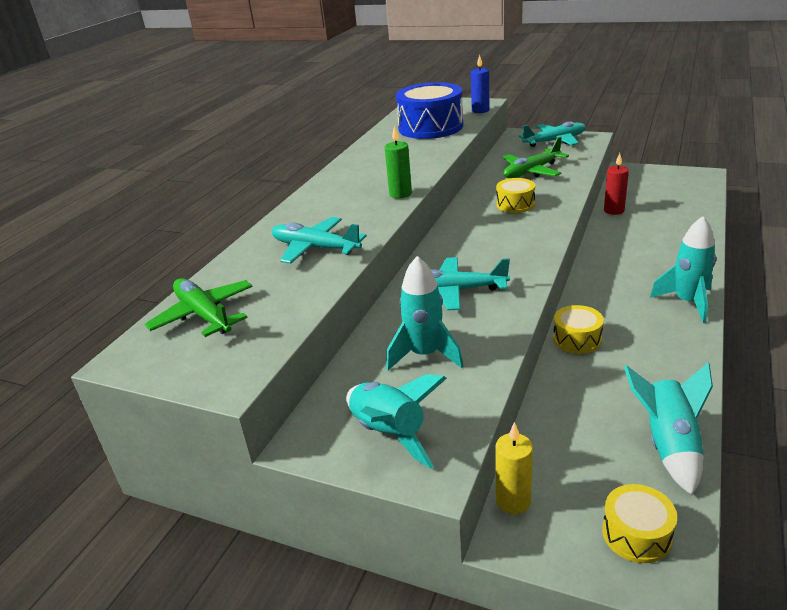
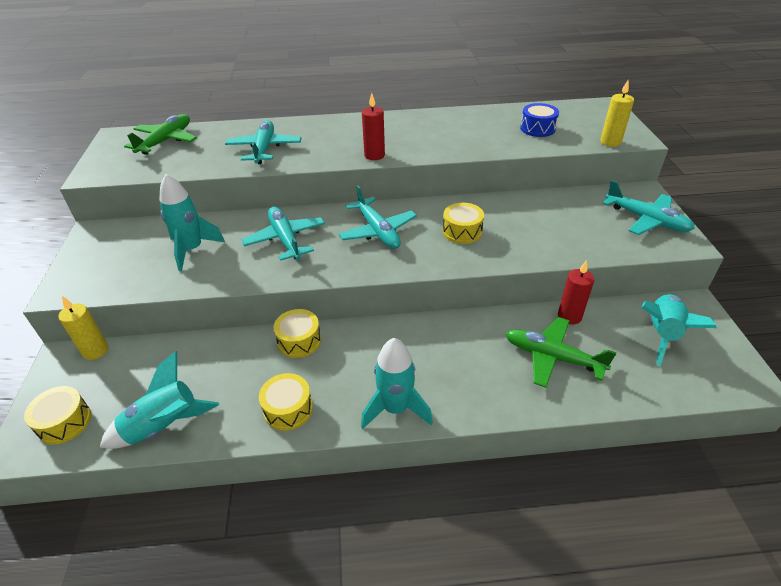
camera: 60 degrees right, 10 degrees up
(389, 433) = (102, 261): turquoise rocket -> turquoise rocket (662, 334)
(400, 194) = (374, 155): green candle -> red candle
(430, 127) = (537, 128): blue drum -> blue drum, size x0.50
(480, 110) = (610, 142): blue candle -> yellow candle
(482, 240) = (378, 231): none -> turquoise plane
(531, 171) = (547, 223): green plane -> green plane (552, 357)
(669, 359) = (288, 409): none -> yellow drum

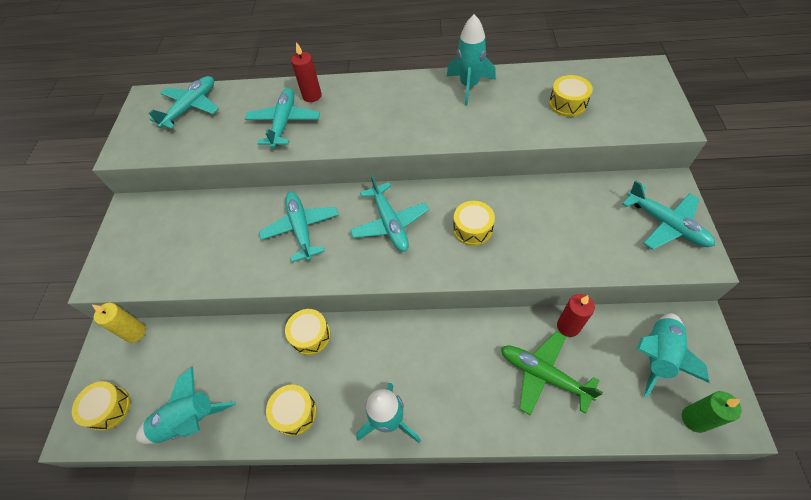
camera: 10 degrees right, 15 degrees up
(166, 141) = (191, 107): green plane -> turquoise plane
(192, 250) = (215, 237): turquoise rocket -> turquoise rocket (469, 86)
(374, 155) = (391, 137): red candle -> red candle (312, 96)
(537, 128) = (567, 104): blue drum -> yellow drum
(610, 142) = (643, 128): yellow candle -> none
(711, 382) = (694, 419): none -> green candle

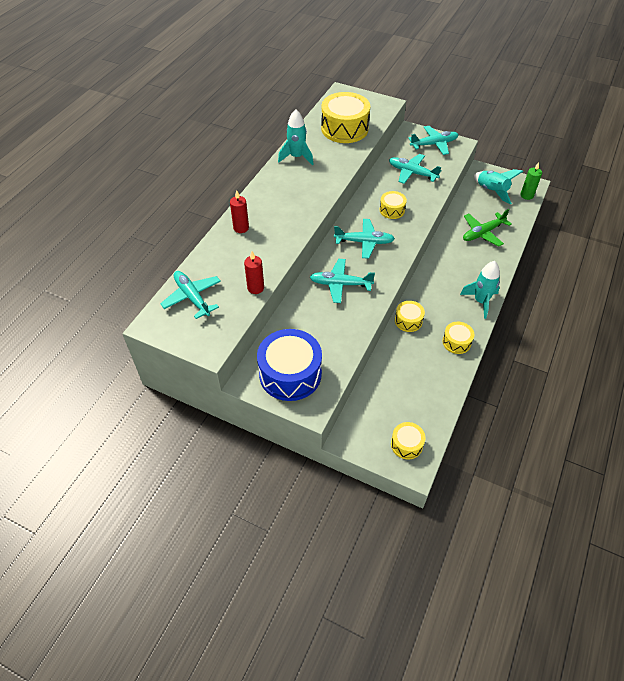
camera: 70 degrees left, 5 degrees down
(135, 332) = (351, 420): yellow candle -> none
(146, 239) = (290, 374): none -> blue drum
(189, 421) = (438, 397): turquoise rocket -> none
(284, 123) = (258, 249): turquoise plane -> turquoise plane (412, 173)
(567, 104) = (344, 128): yellow drum -> yellow drum, size x1.98
(568, 326) = (460, 212): red candle -> red candle (255, 288)

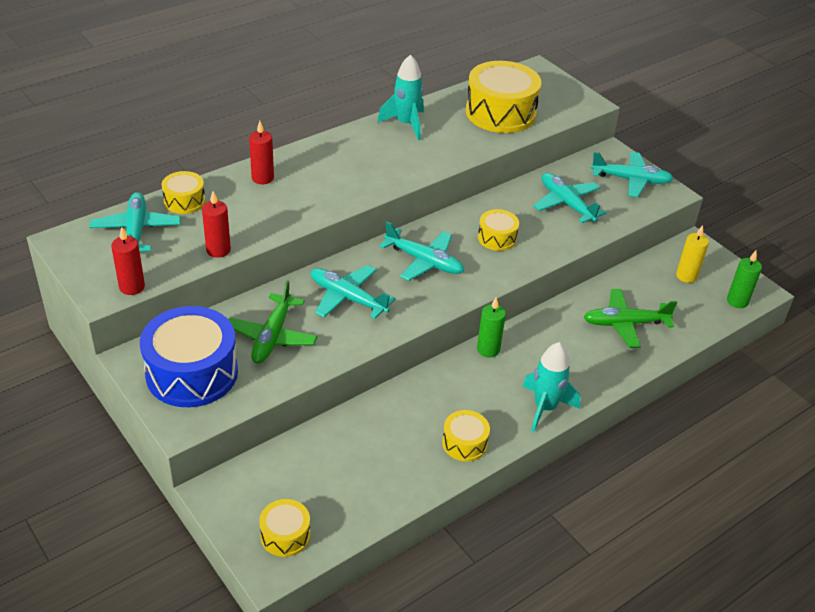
camera: 25 degrees right, 10 degrees down
(223, 336) = (132, 287): none -> red candle
(318, 328) = (272, 336): none -> green plane
(408, 321) = (420, 388): yellow drum -> yellow drum (184, 201)
(425, 280) = (488, 349): none -> green candle
(491, 191) = (686, 276): turquoise rocket -> yellow candle

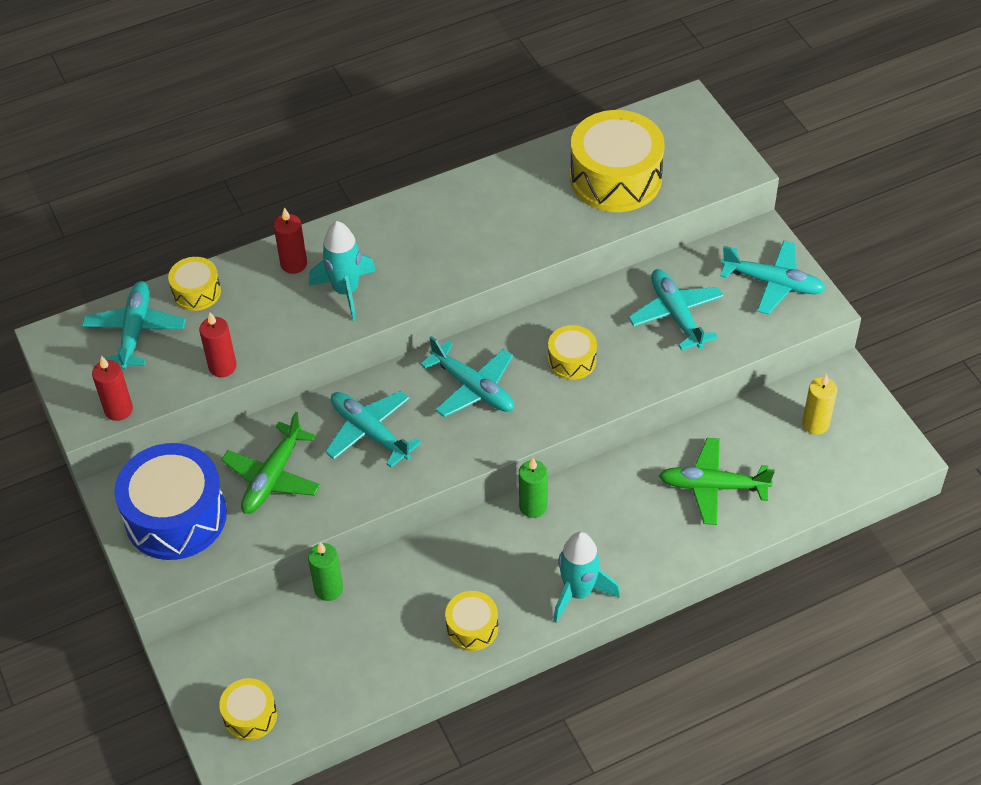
camera: 15 degrees right, 10 degrees up
(406, 124) = (488, 190): turquoise rocket -> turquoise rocket (346, 291)
(737, 301) = (869, 467): green candle -> green candle (328, 589)

